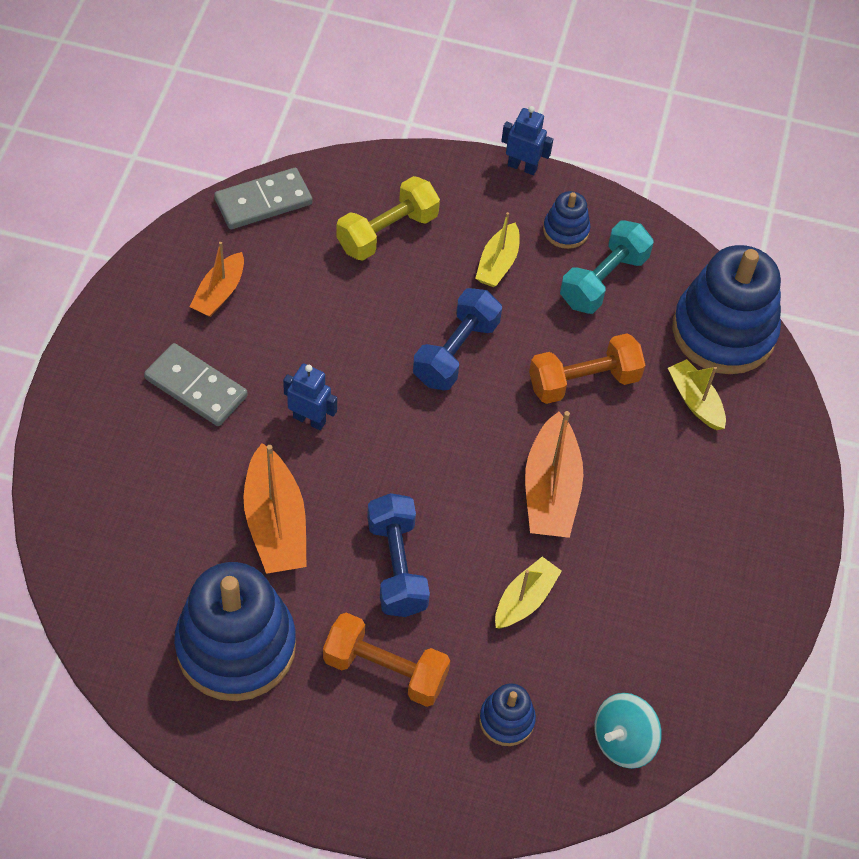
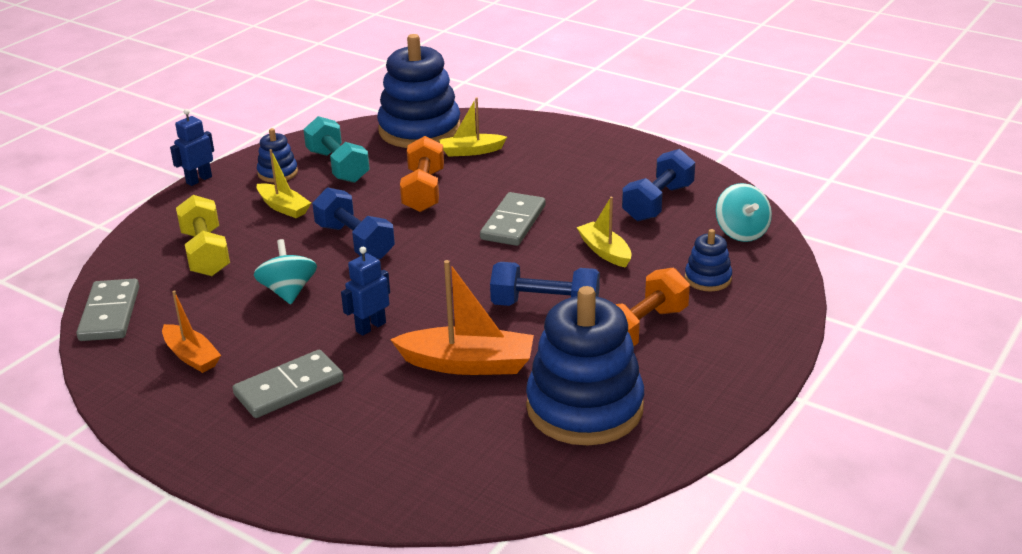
camera: 65 degrees left, 25 degrees down
(345, 328) = (288, 291): none -> turquoise spinning top
(551, 490) = (513, 222): orange boat -> grey domino
(656, 633) = (658, 203): none -> blue dumbbell

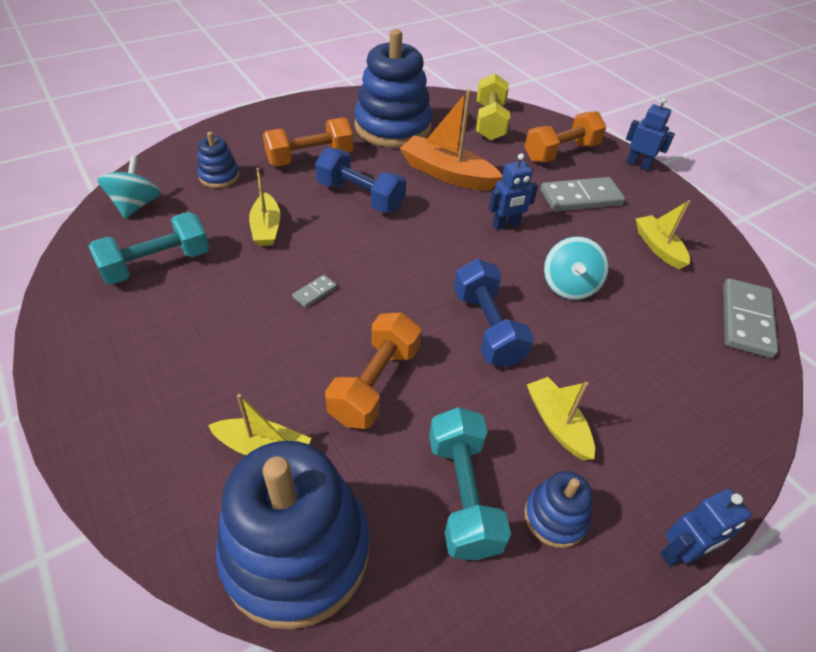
camera: 160 degrees left, 15 degrees up
(192, 356) = (658, 247): orange boat -> yellow boat
(206, 253) = (656, 372): yellow dumbbell -> yellow dumbbell (490, 122)
(209, 469) = (638, 164): none -> blue robot
(328, 450) = (561, 152): none -> orange dumbbell
(513, 222) = (315, 292): grey domino -> grey domino, size x0.46
(658, 203) = (157, 264): blue dumbbell -> turquoise dumbbell

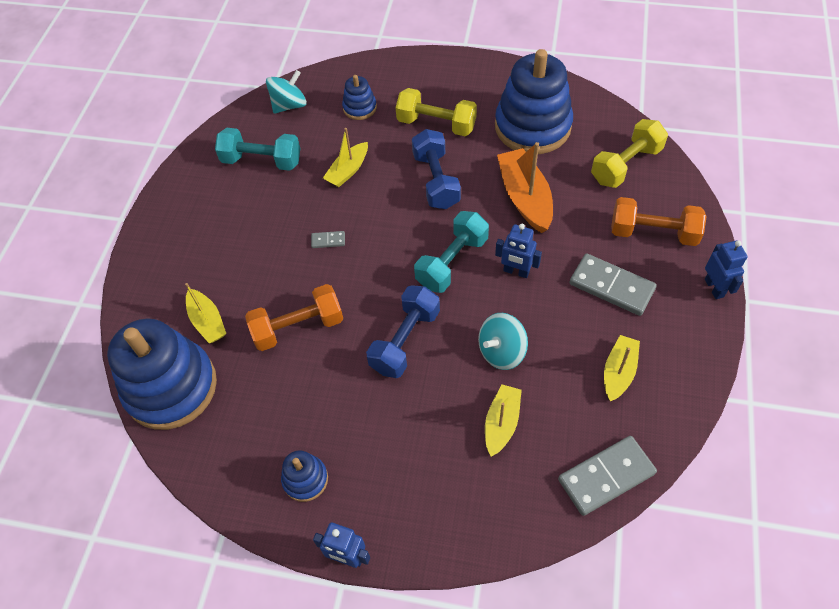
camera: 50 degrees right, 10 degrees up
(310, 158) = (436, 124): orange dumbbell -> yellow dumbbell
(462, 495) = (273, 427): turquoise dumbbell -> turquoise dumbbell (452, 262)
(557, 424) = (371, 433): yellow boat -> yellow boat (501, 423)

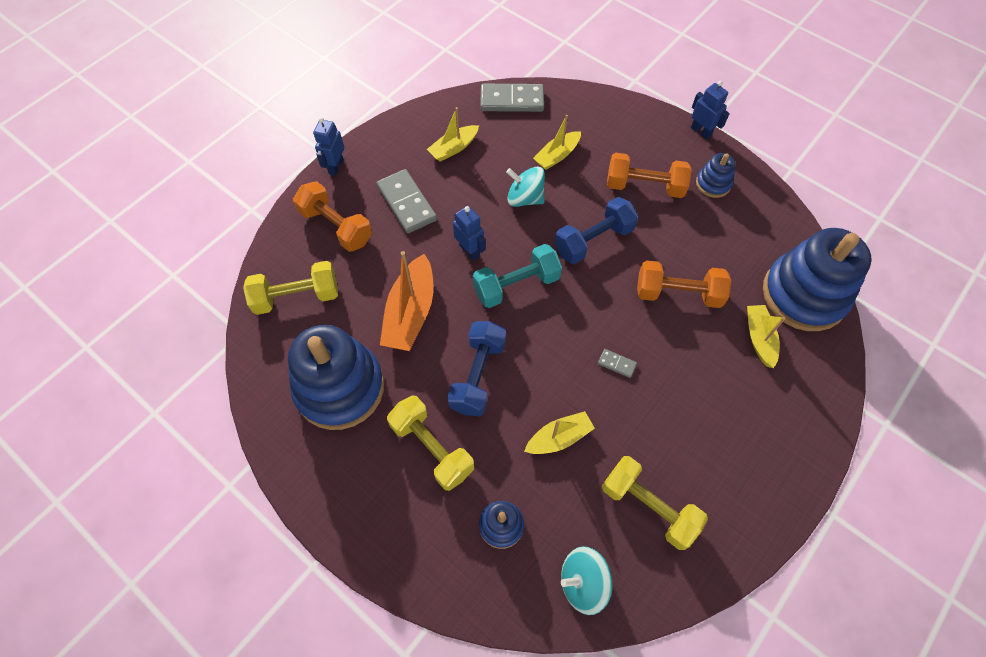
camera: 155 degrees left, 5 degrees up
(262, 161) = (648, 506): turquoise dumbbell -> yellow dumbbell
(382, 433) = (644, 186): none -> orange dumbbell
(501, 351) = (525, 198): turquoise spinning top -> turquoise spinning top turned 150 degrees counterclockwise

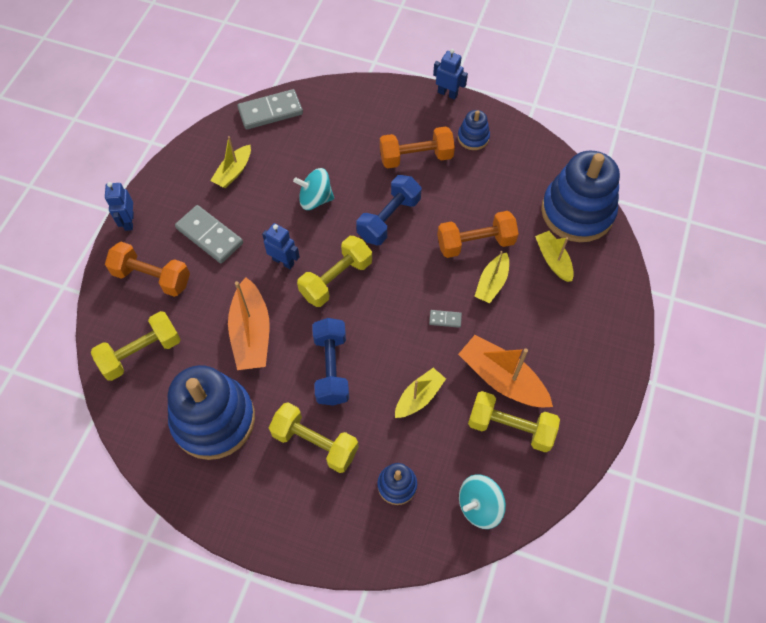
camera: 20 degrees left, 0 degrees up
(516, 285) = (336, 279): turquoise dumbbell -> yellow dumbbell
(557, 156) = (330, 152): yellow boat -> yellow boat (492, 283)
(657, 449) = (502, 379): none -> orange boat

